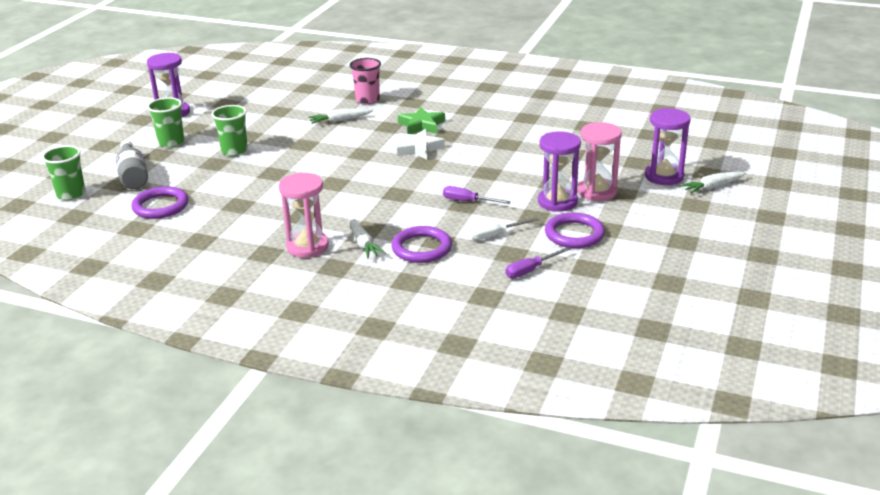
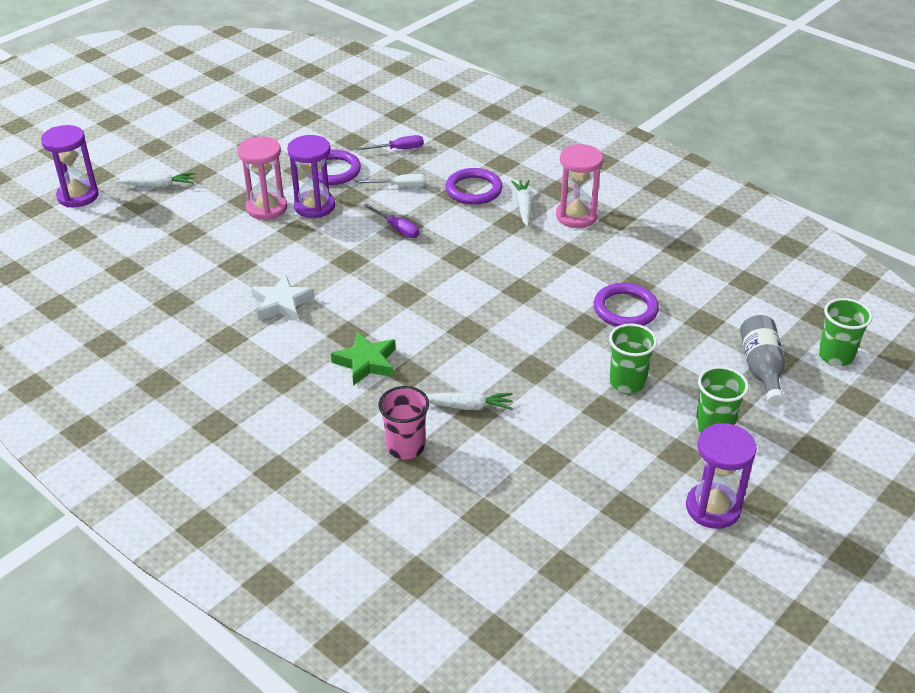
camera: 160 degrees left, 10 degrees up
(160, 206) = (723, 307): purple ring -> purple ring (625, 309)
(418, 148) = (397, 319): white star -> white star (282, 303)
(664, 176) = (185, 209): purple hourglass -> purple hourglass (78, 196)

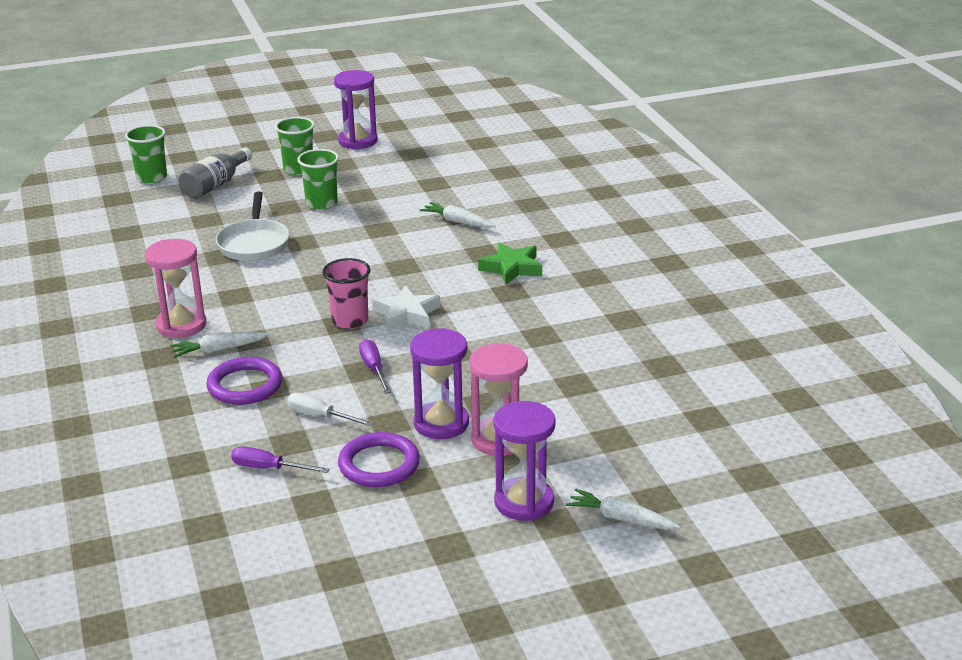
camera: 150 degrees left, 10 degrees down
(78, 196) = (741, 539): purple hourglass -> purple hourglass (524, 502)
(282, 303) = (553, 333): white star -> white star (407, 314)
(405, 447) = (527, 213): pink cup -> pink cup (350, 321)
(523, 207) = (219, 350): white carrot -> white carrot turned 45 degrees clockwise
(625, 309) = (254, 243): purple ring -> white pan

